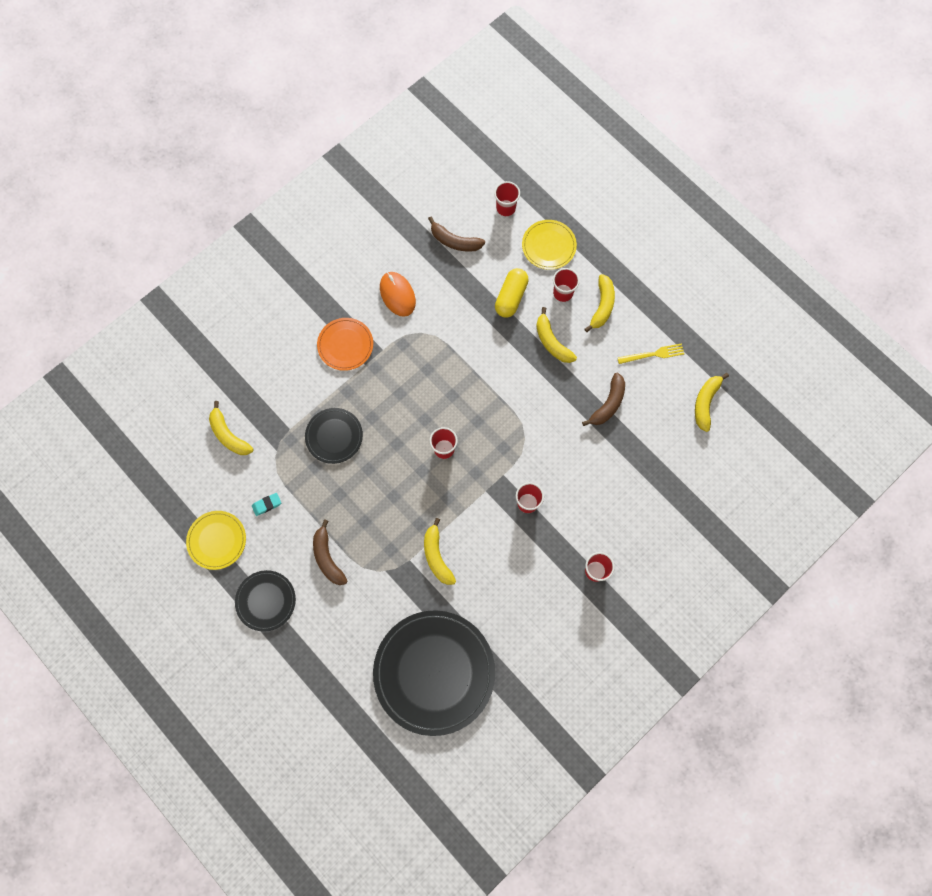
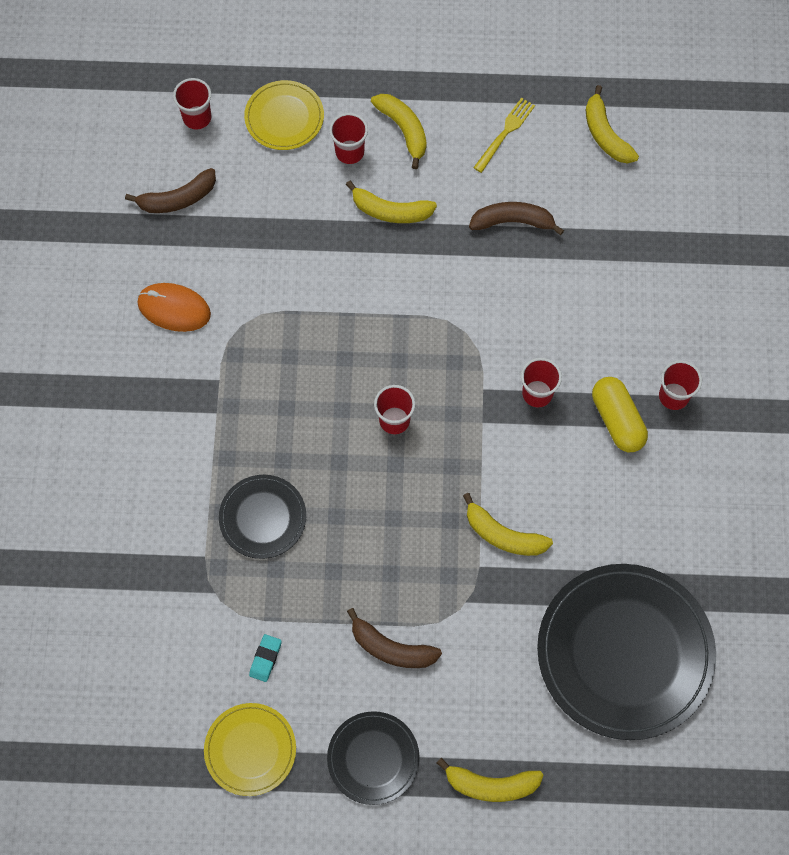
camera: 45 degrees left, 5 degrees down
(229, 435) = (142, 627): yellow banana -> yellow banana (491, 785)
(345, 345) = (172, 412): orange plate -> none
(511, 297) = (300, 204): yellow capsule -> yellow capsule (617, 420)
(608, 404) = (513, 222): brown banana -> brown banana turned 75 degrees counterclockwise

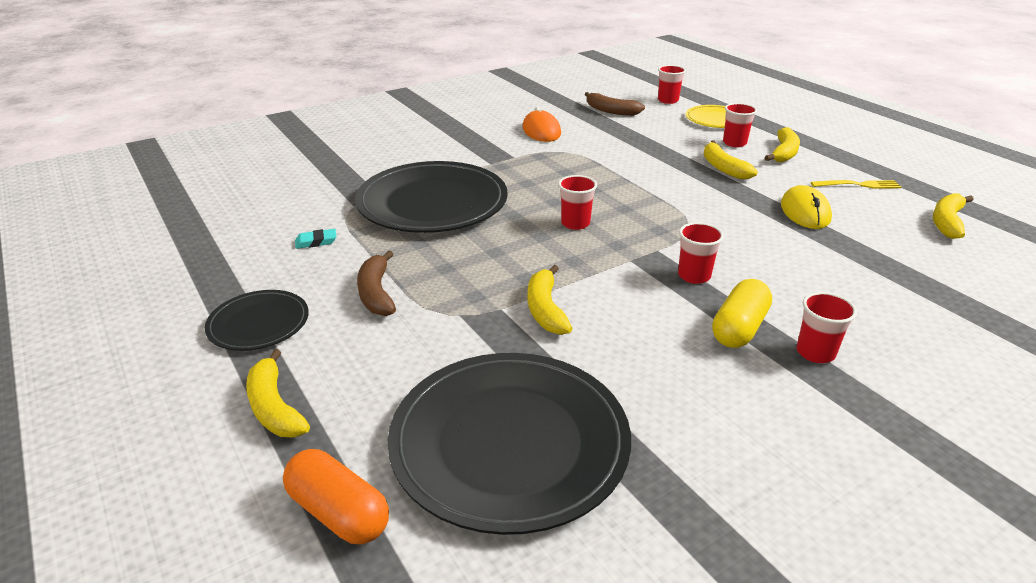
camera: 55 degrees right, 35 degrees down
(250, 750) = (228, 262): yellow plate -> none
(263, 518) = (432, 202): black plate -> black plate, size x1.97
(513, 222) = (805, 212): brown banana -> yellow mouse
(617, 784) = (338, 512): none -> orange capsule

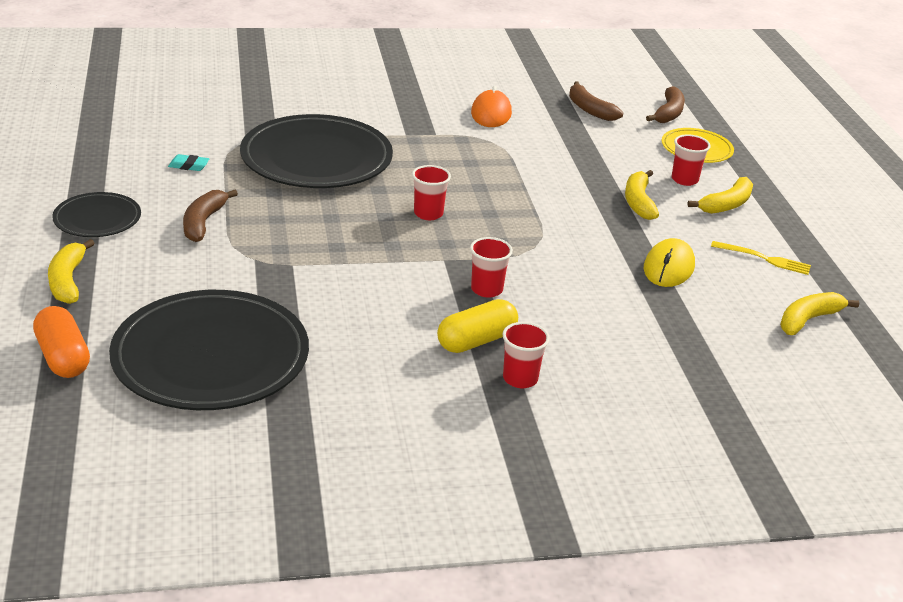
camera: 20 degrees right, 0 degrees up
(545, 309) = (328, 276): yellow banana -> none
(668, 100) = (668, 113): red cup -> brown banana

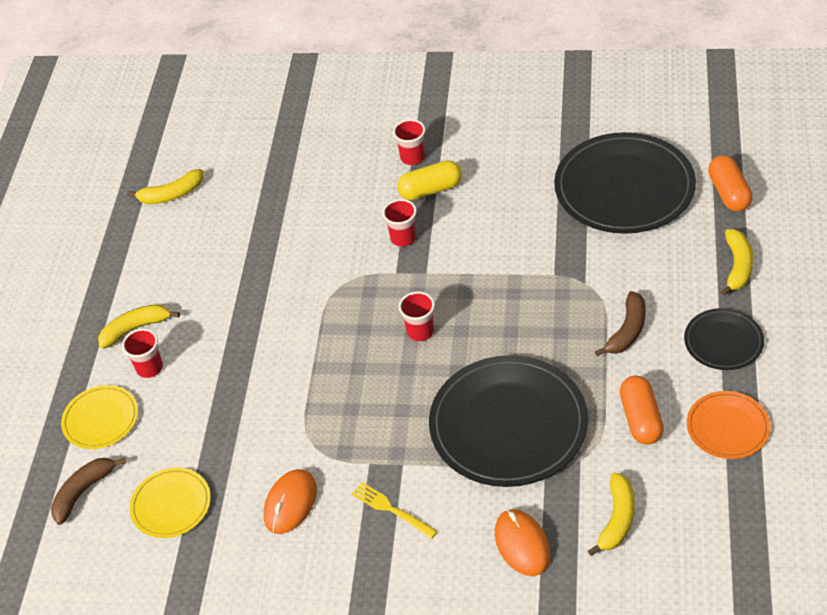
camera: 155 degrees left, 15 degrees up
(104, 164) = (727, 427): none -> orange plate
(189, 166) = (641, 419): turquoise eraser -> orange capsule
(288, 101) = (522, 544): none -> orange mouse
(589, 109) = (171, 505): brown banana -> yellow plate
(638, 202) = (216, 337): yellow banana -> yellow banana (617, 519)
(669, 267) = (242, 253): yellow mouse -> none
(765, 259) = (154, 258): yellow fork -> yellow fork (390, 509)

